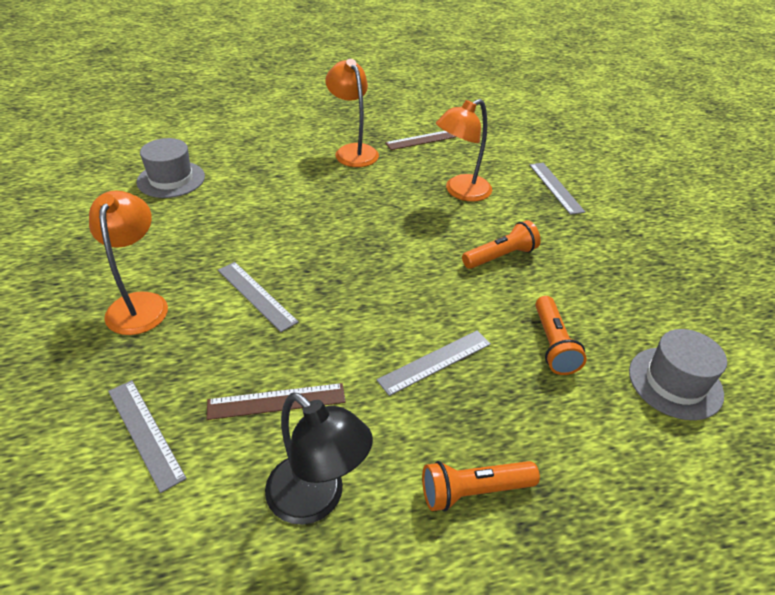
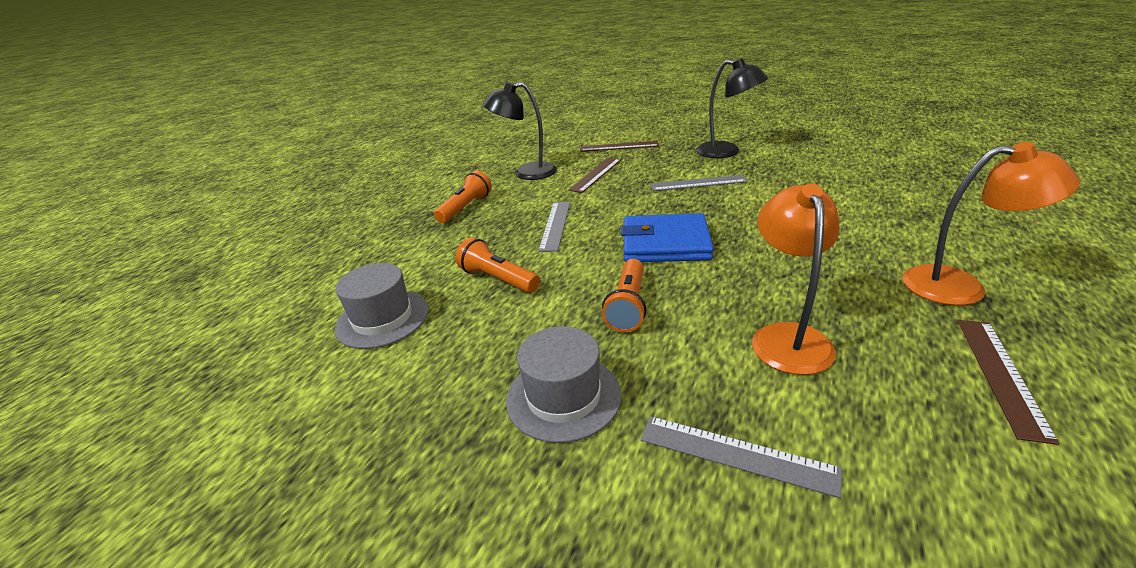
camera: 135 degrees right, 10 degrees down
(140, 304) = (726, 152): orange lamp -> black lamp
(145, 433) = (619, 146): grey ruler -> brown ruler
(171, 179) = (913, 175): grey hat -> grey hat (563, 397)
(402, 271) = (665, 243): none -> blue wallet

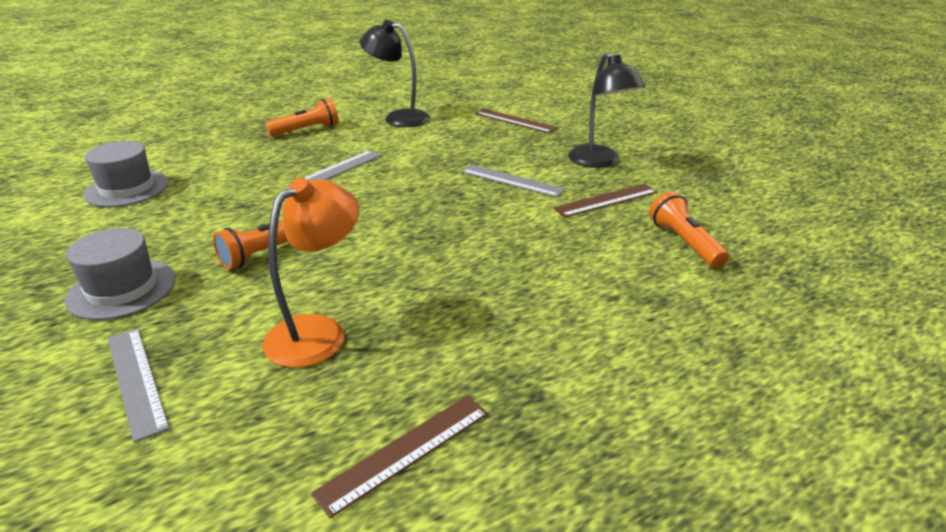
camera: 30 degrees right, 0 degrees up
(498, 279) = (229, 193): orange flashlight -> orange flashlight (684, 243)
(596, 174) = (446, 139): brown ruler -> brown ruler (606, 200)
(665, 243) = (382, 219): blue wallet -> none
(960, 286) = (537, 374): orange lamp -> none

